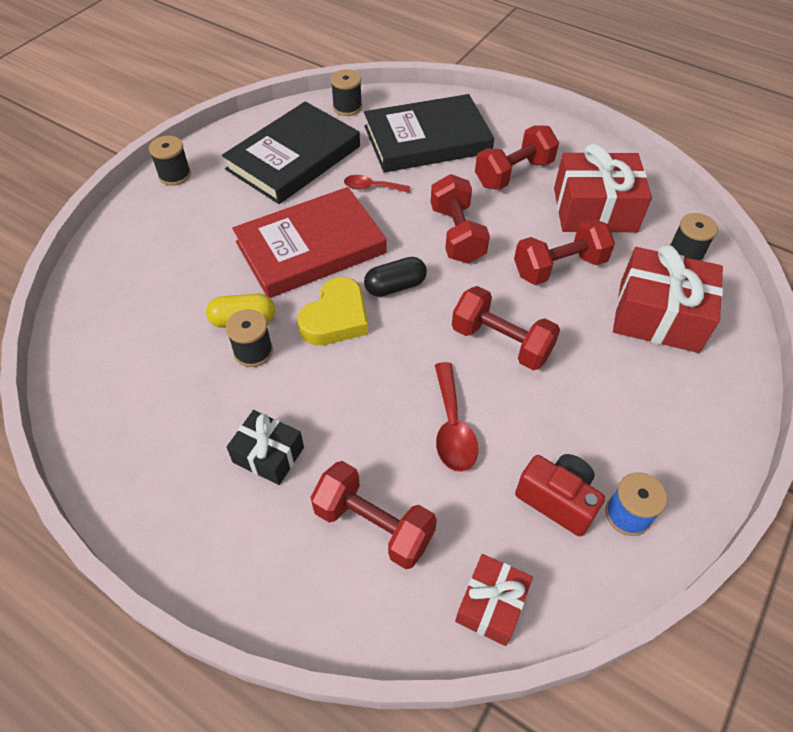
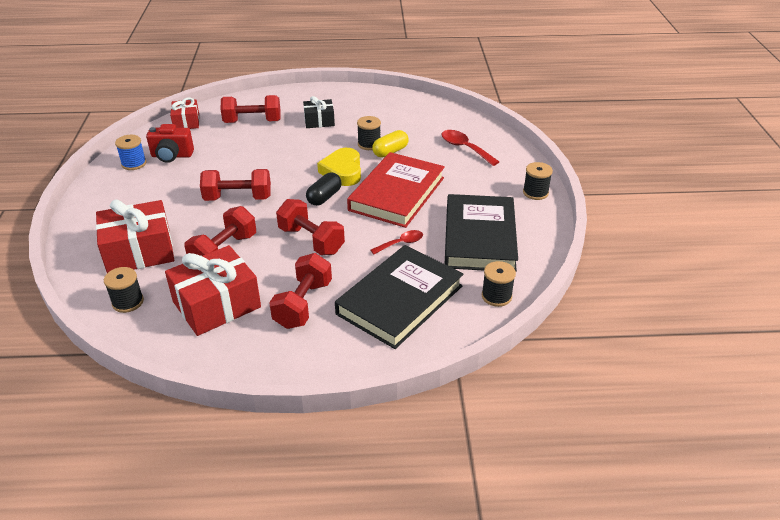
camera: 145 degrees right, 15 degrees down
(452, 427) = (240, 158): red spoon -> red spoon (465, 148)

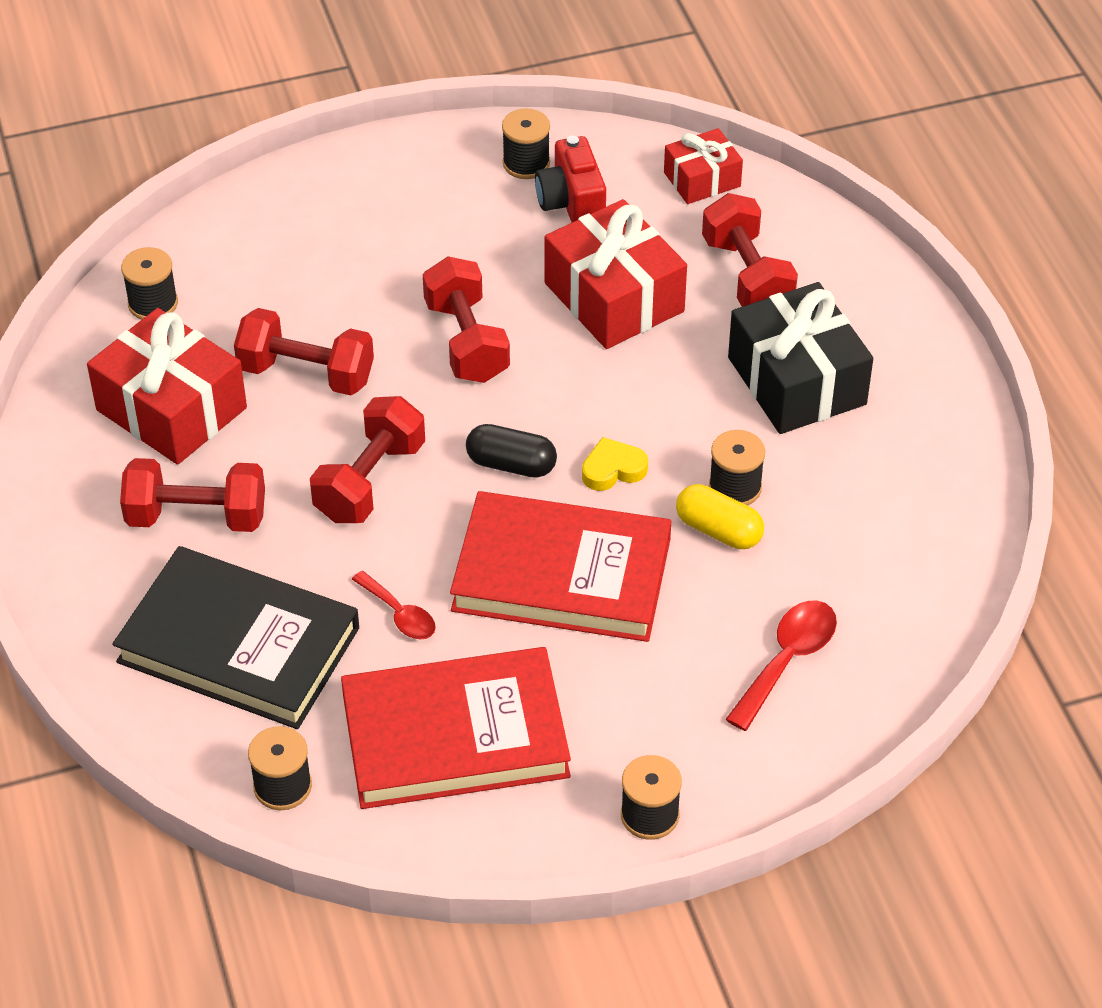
camera: 75 degrees right, 10 degrees up
(134, 164) = (526, 163): blue spool -> black spool
(139, 251) = (277, 269): red gift -> red gift (614, 297)
(319, 121) = (796, 381): black gift -> black gift, size x1.76
(342, 171) = (613, 469): yellow heart -> yellow heart, size x0.61
(479, 237) = (455, 735): black book -> red book

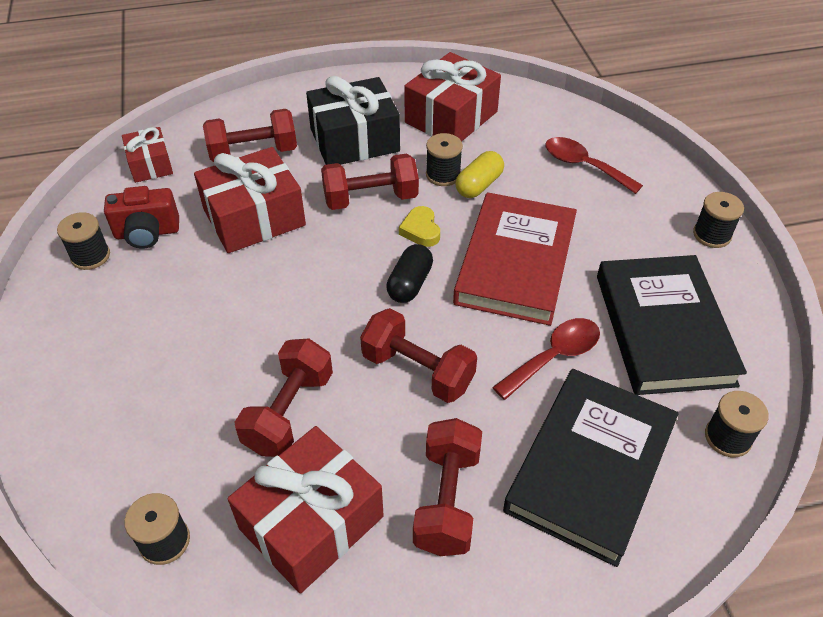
camera: 85 degrees left, 0 degrees up
(399, 614) = (554, 357): red spoon -> red spoon, size x1.51
(455, 735) = (663, 329): red book -> black book
(466, 341) = (277, 303): red dumbbell -> red dumbbell (370, 199)
(878, 491) = (451, 117): none -> red gift

